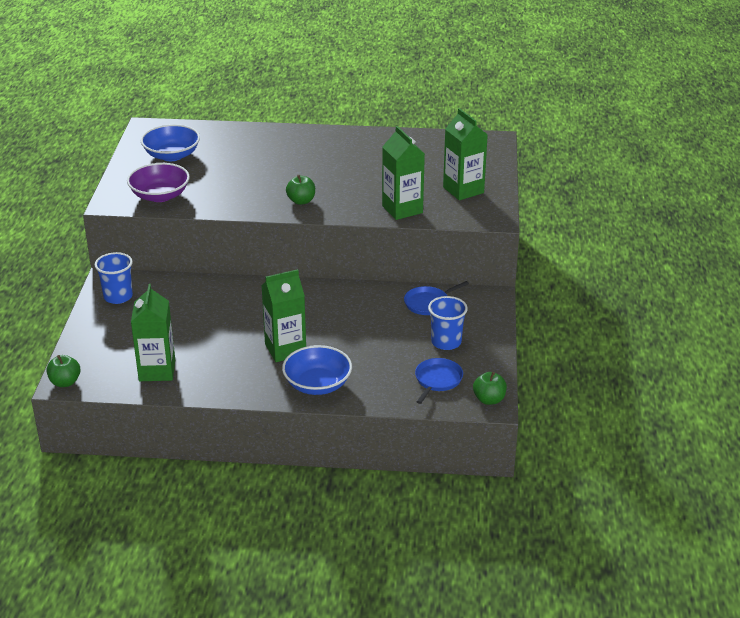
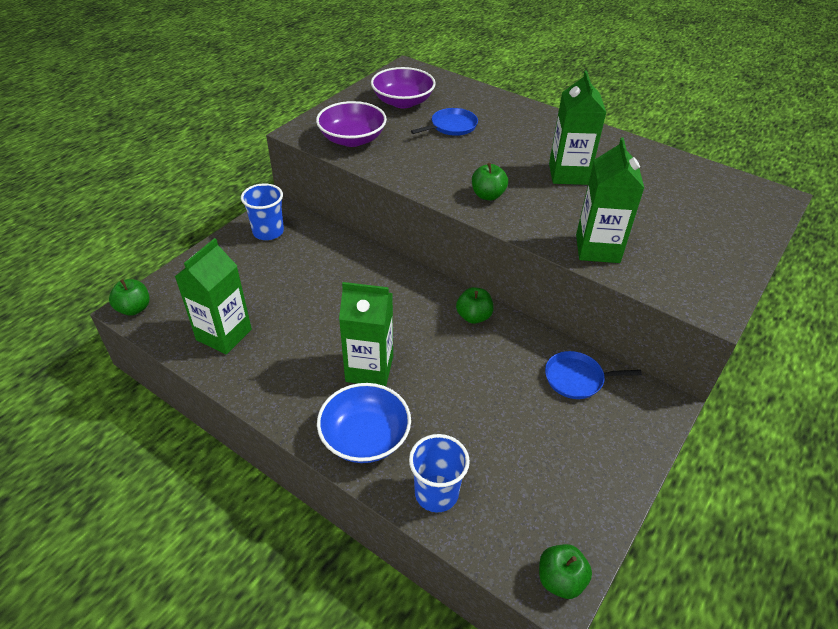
camera: 30 degrees right, 10 degrees up
(172, 155) = (403, 102): blue bowl -> purple bowl
(331, 294) = (473, 316): none -> green apple
(437, 380) = (512, 506): blue pan -> blue pan (451, 126)
(446, 342) = (562, 449): blue cup -> blue cup (436, 493)
(463, 190) = (694, 250): green carton -> green carton (568, 174)

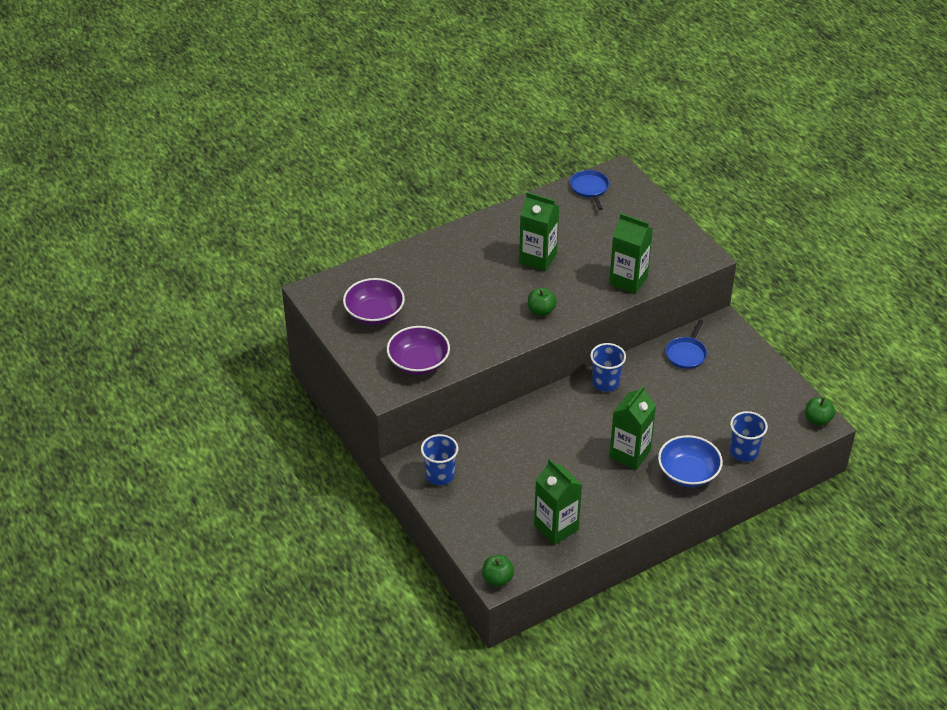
camera: 65 degrees left, 0 degrees up
(451, 126) = (433, 297): blue pan -> blue pan (590, 188)
(473, 316) = (605, 383): green apple -> blue cup

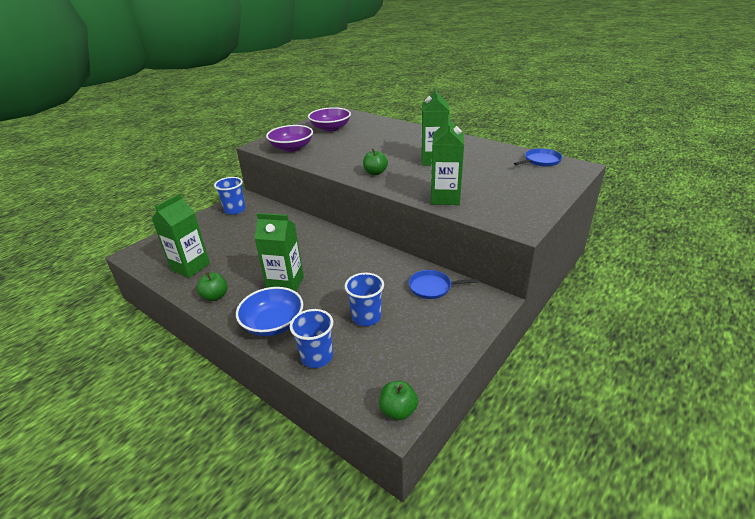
camera: 70 degrees right, 10 degrees down
(497, 579) = (134, 254): green apple -> green apple (215, 296)
(605, 383) = (365, 253): blue cup -> blue cup (366, 317)

